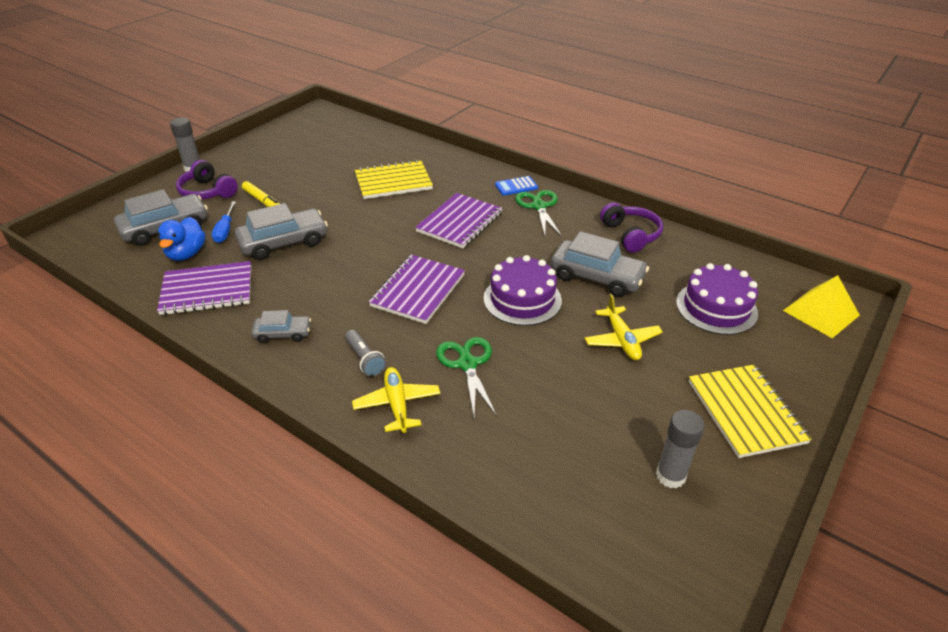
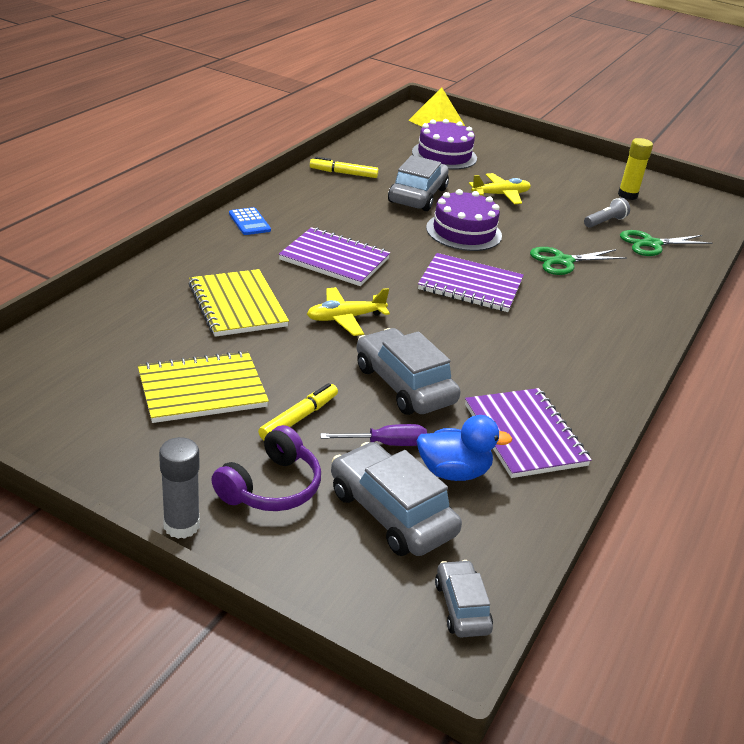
camera: 100 degrees left, 5 degrees down
(225, 231) = (386, 443): blue screwdriver -> purple screwdriver
(283, 334) = (574, 365): grey car -> grey car (461, 607)
(365, 359) = (585, 312): grey flashlight -> grey flashlight (605, 222)
(397, 404) = (629, 294): yellow plane -> yellow plane (345, 318)
(539, 206) = (294, 212): green scissors -> green scissors (651, 244)
(630, 235) = (343, 173): purple headphones -> yellow marker
(670, 476) = (627, 195): grey glue stick -> yellow glue stick
(745, 412) = (555, 164): yellow notebook -> yellow notebook (202, 390)

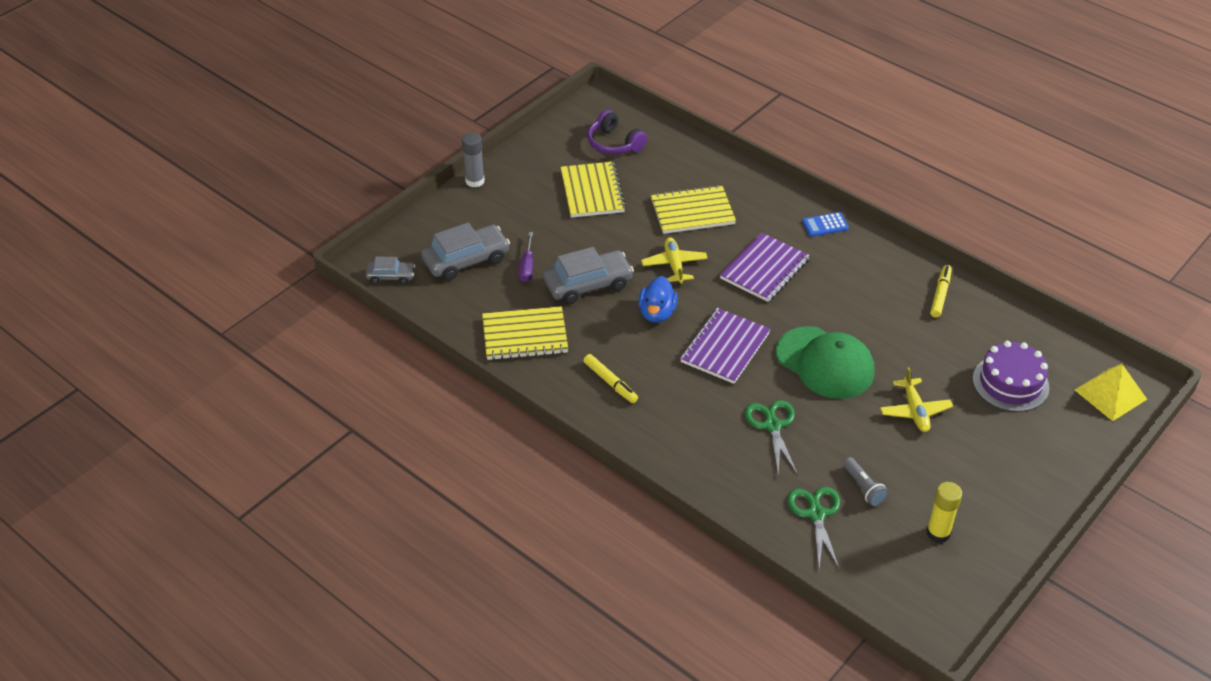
camera: 105 degrees right, 10 degrees up
(271, 487) = (497, 215): purple headphones -> purple headphones (614, 143)
(299, 418) = (558, 231): yellow marker -> yellow marker (610, 382)
(417, 195) = (899, 342): grey car -> none
(453, 472) = (495, 293): blue duck -> blue duck (657, 313)
(463, 232) = (825, 363): purple cake -> green cap
(524, 435) = (525, 335): purple notebook -> yellow notebook

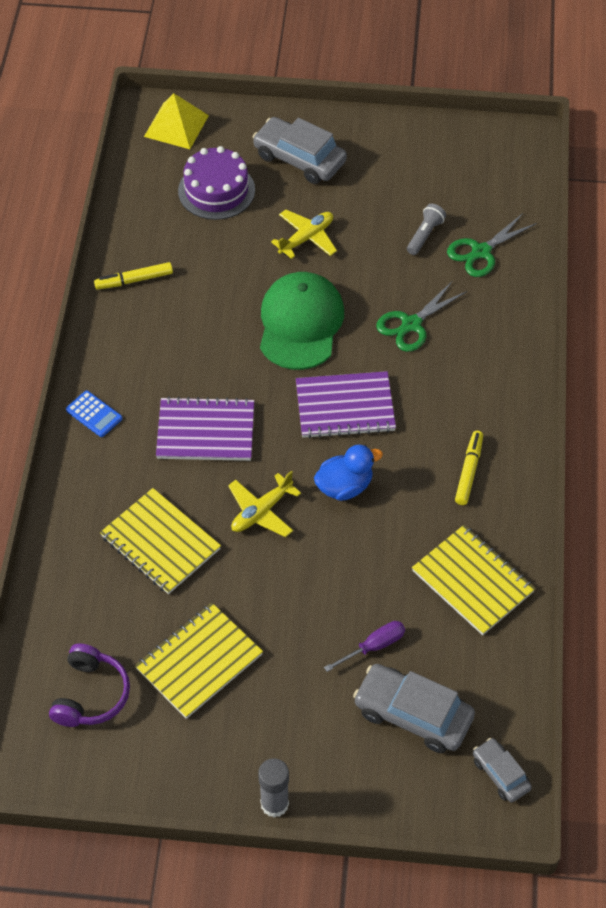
camera: 125 degrees left, 10 degrees up
(588, 284) = (353, 571): grey car -> grey car (299, 159)
(938, 533) = (429, 173): yellow glue stick -> none

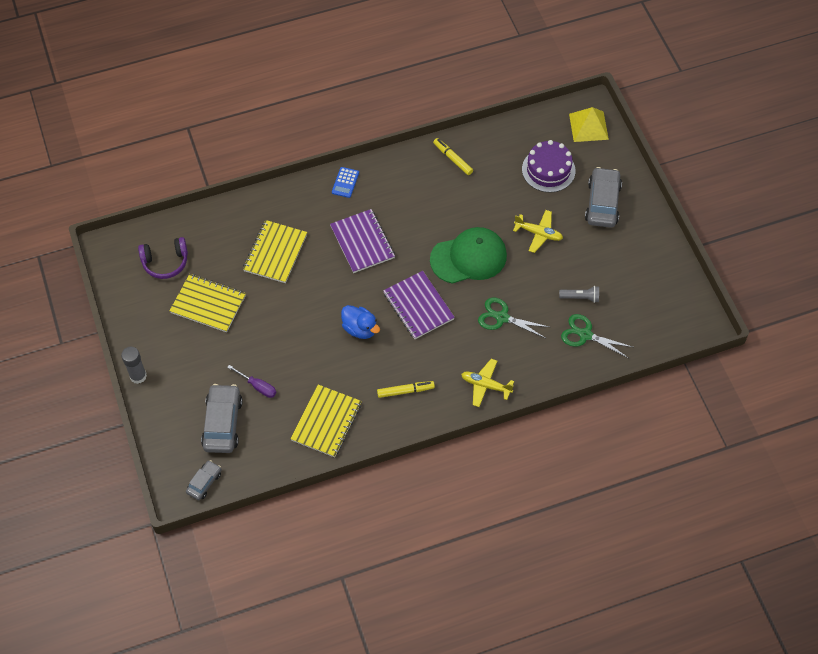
camera: 65 degrees right, 5 degrees up
(261, 511) = (321, 293): yellow plane -> yellow plane (485, 385)

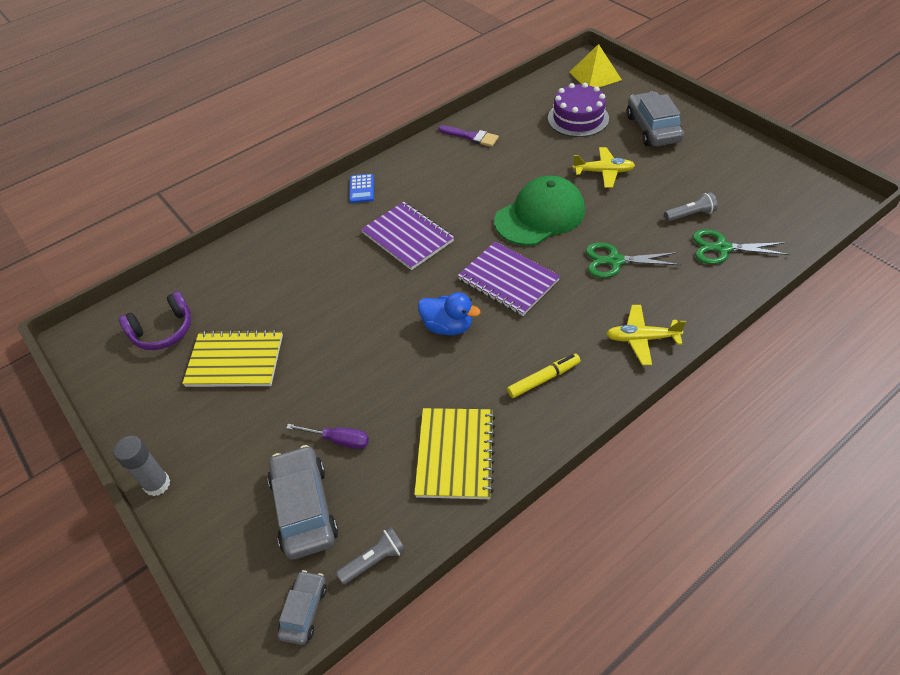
camera: 15 degrees left, 10 degrees down
(253, 469) = (374, 560): none -> grey flashlight
(275, 253) = (305, 278): yellow notebook -> none
(453, 159) = (471, 137): yellow marker -> purple brush

